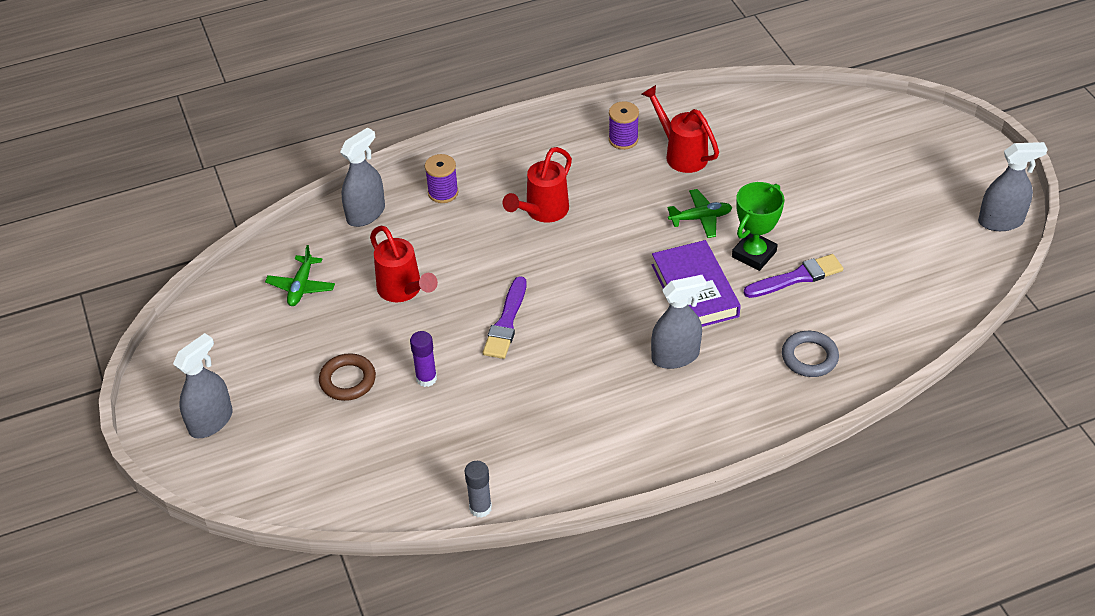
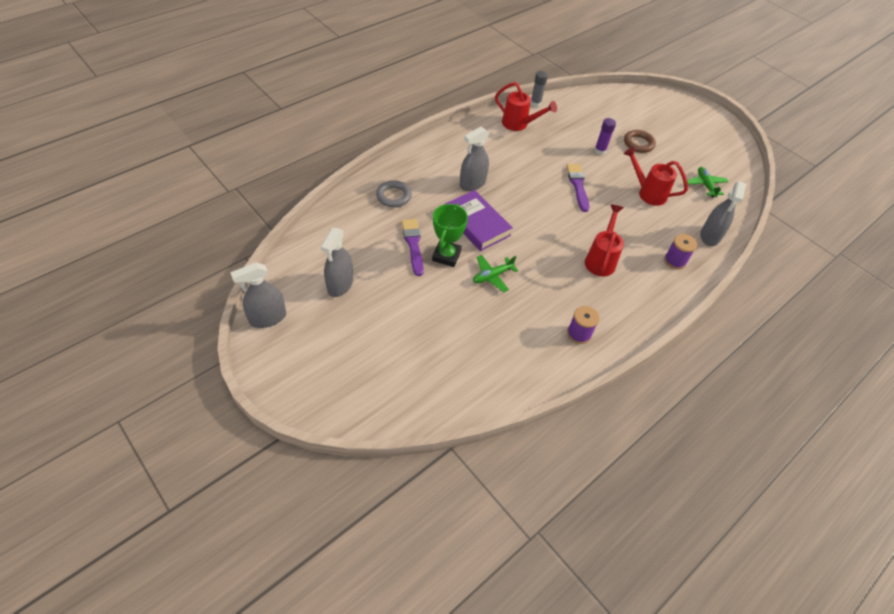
camera: 155 degrees right, 5 degrees up
(211, 421) = (686, 117): grey spray bottle -> grey spray bottle (340, 285)
(681, 153) = (529, 330): red watering can -> red watering can (519, 124)
(796, 277) = (413, 244): purple brush -> purple brush turned 120 degrees clockwise

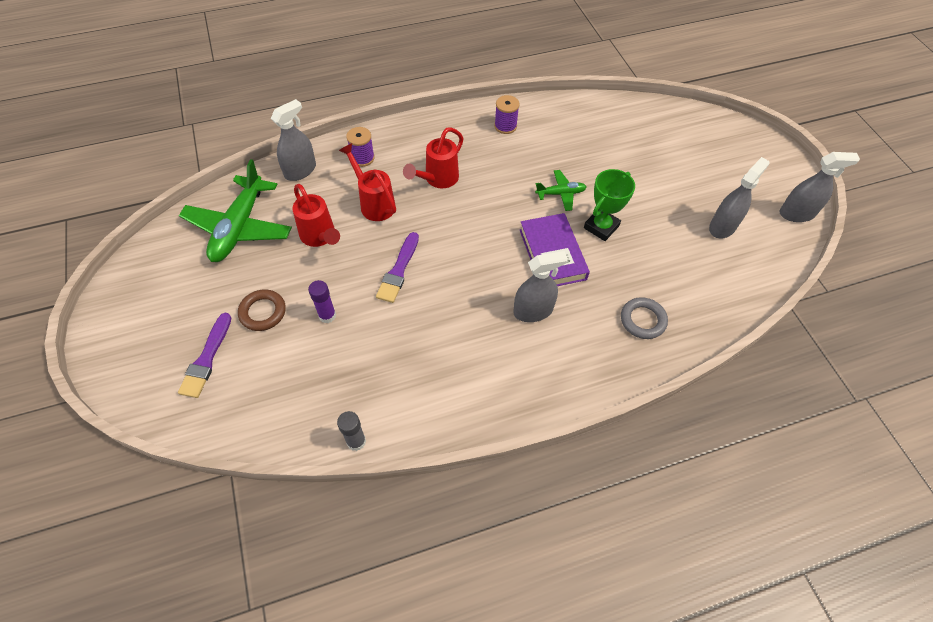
camera: 155 degrees left, 5 degrees up
(413, 244) = (634, 249): purple brush -> purple brush (206, 359)
(519, 124) = (411, 400): red watering can -> red watering can (374, 203)
(705, 185) = (239, 227): green plane -> green plane, size x2.02

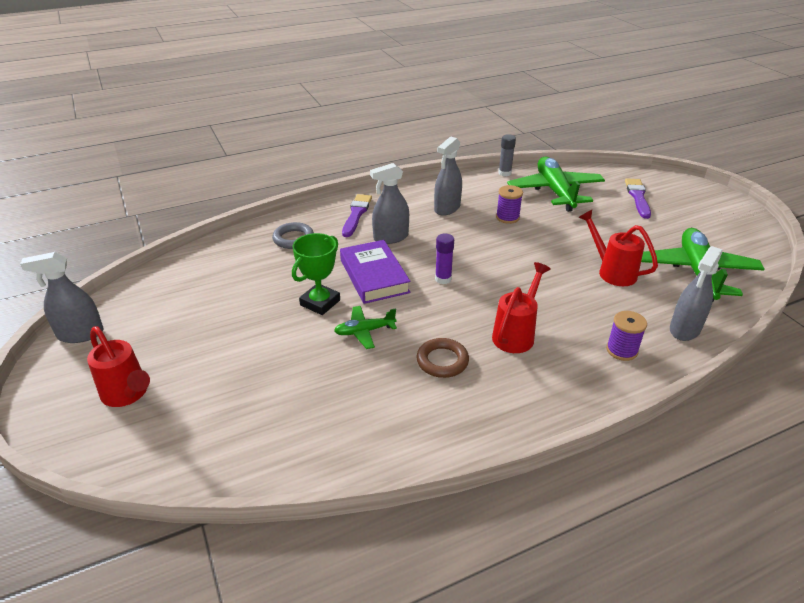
camera: 175 degrees right, 20 degrees down
(263, 312) = (619, 221): brown ring -> brown ring (442, 361)
(306, 384) = (555, 191): none -> green plane
(327, 315) = (565, 223): purple glue stick -> purple glue stick (443, 279)
(374, 203) = (576, 304): red watering can -> red watering can (128, 395)
(398, 270) = (520, 254): purple brush -> purple brush (356, 214)
(505, 126) = (446, 414): purple spool -> purple spool (507, 217)
(722, 227) = (180, 314): grey spray bottle -> grey spray bottle (447, 208)

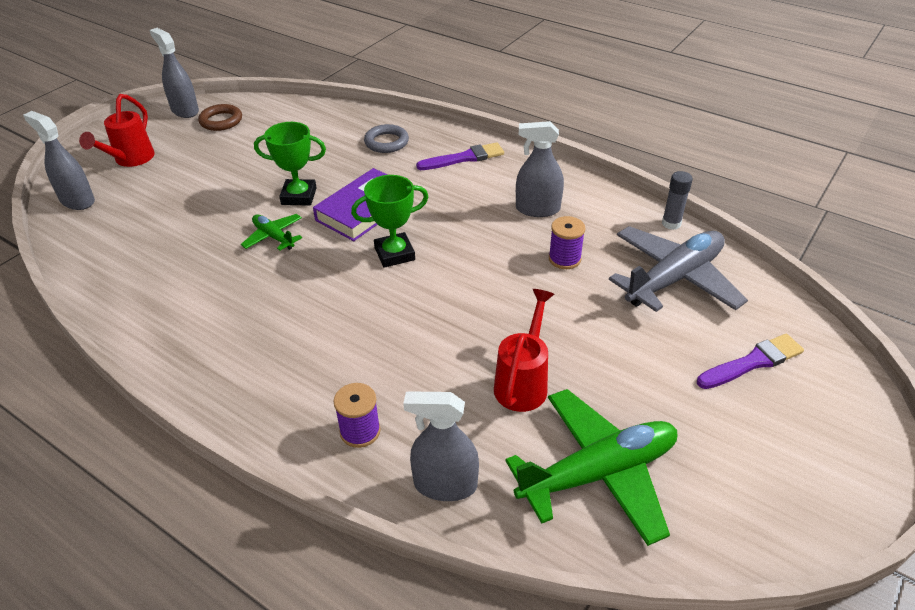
camera: 60 degrees right, 5 degrees up
(391, 237) = (441, 194): grey spray bottle -> grey spray bottle (77, 200)
(442, 361) = (258, 299): brown ring -> brown ring (221, 121)
(443, 279) = (394, 254): purple glue stick -> green trophy
(516, 334) = (335, 336): red watering can -> none
(555, 191) = (674, 279): green plane -> grey plane

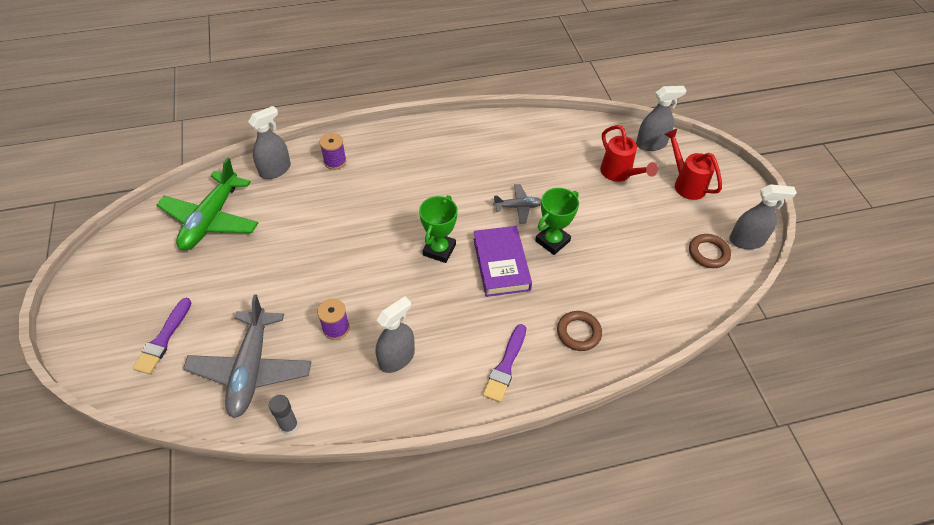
camera: 130 degrees right, 10 degrees up
(274, 237) = (518, 207): green plane -> grey plane
(386, 142) = (578, 333): grey ring -> brown ring
(523, 382) = (284, 233): red watering can -> red watering can (619, 174)

